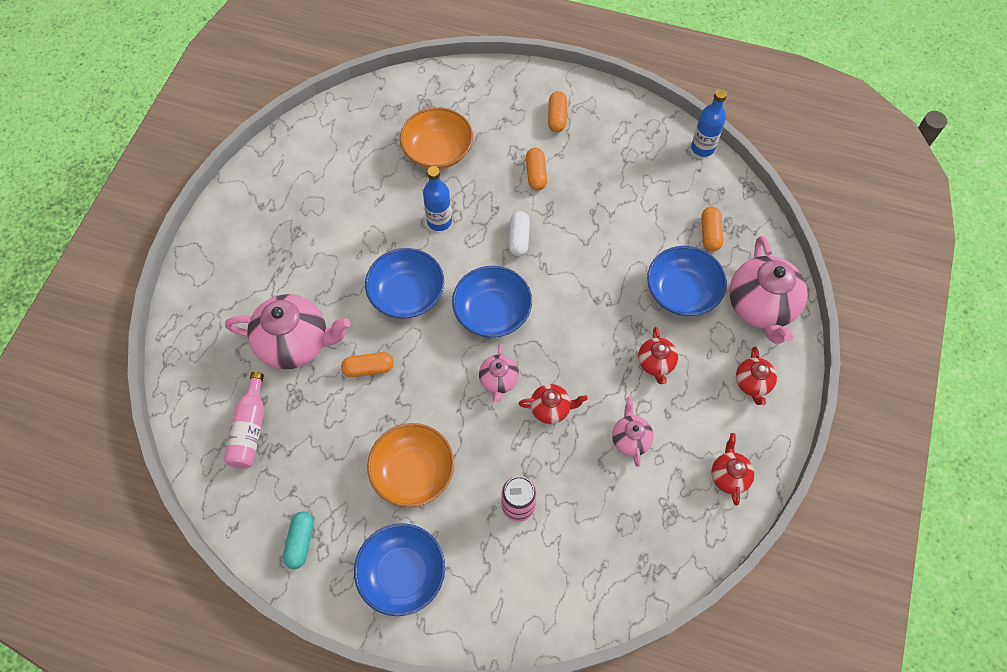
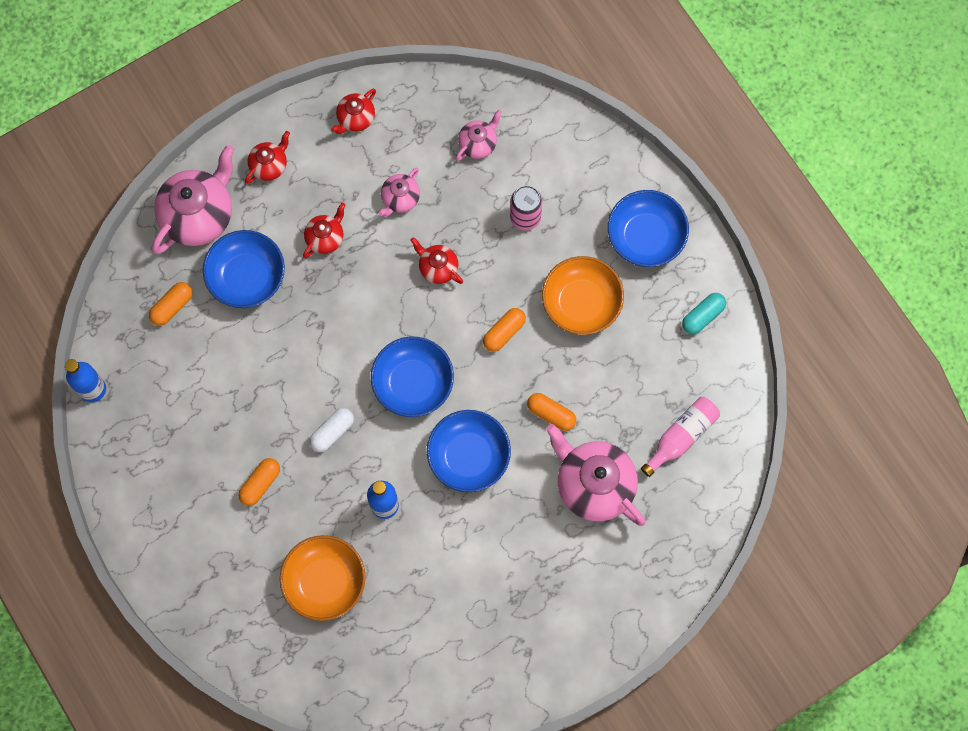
camera: 140 degrees left, 10 degrees up
(498, 380) = (458, 321): pink teapot -> pink teapot (478, 144)
(557, 117) = (186, 528): orange capsule -> orange capsule (504, 332)

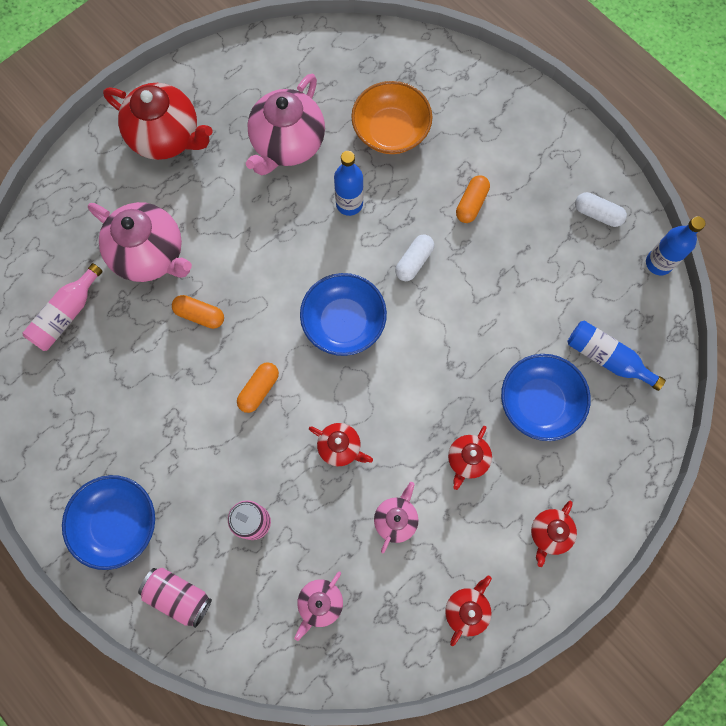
camera: 170 degrees right, 0 degrees up
(136, 450) = (597, 214): none -> white capsule
(172, 306) = (606, 358): orange capsule -> blue bottle
(199, 215) = (609, 461): pink teapot -> pink teapot (287, 144)
(469, 456) = (276, 261): blue bowl -> none
(563, 615) = (167, 137): none -> red teapot
(581, 303) = (181, 435): orange bowl -> none
(597, 169) = (179, 596): none -> pink can
(702, 316) = (50, 443): turquoise capsule -> none

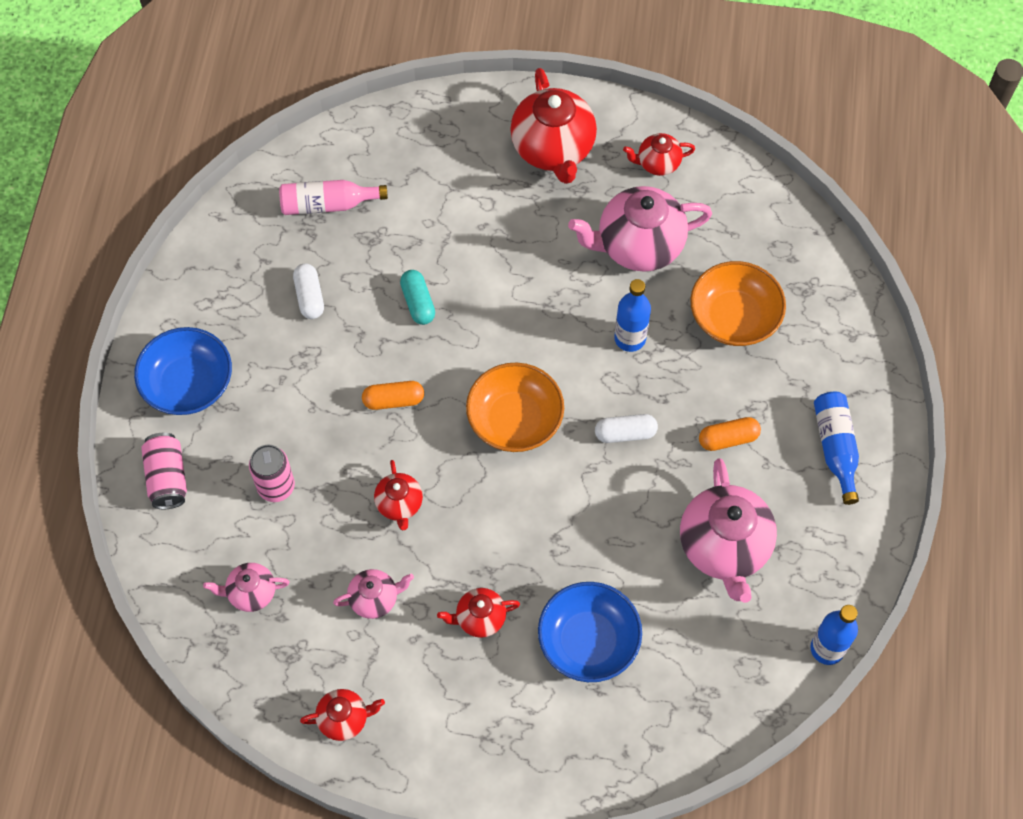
camera: 50 degrees right, 10 degrees down
(150, 255) = (436, 223): pink teapot -> pink teapot (724, 547)
(200, 315) = (418, 302): orange capsule -> turquoise capsule
(344, 322) = (515, 420): blue bowl -> orange bowl
(549, 533) = (472, 740): red teapot -> red teapot (657, 163)
(597, 214) = (824, 556): white capsule -> white capsule (309, 297)
(606, 358) = (686, 670): blue bottle -> blue bottle (835, 448)

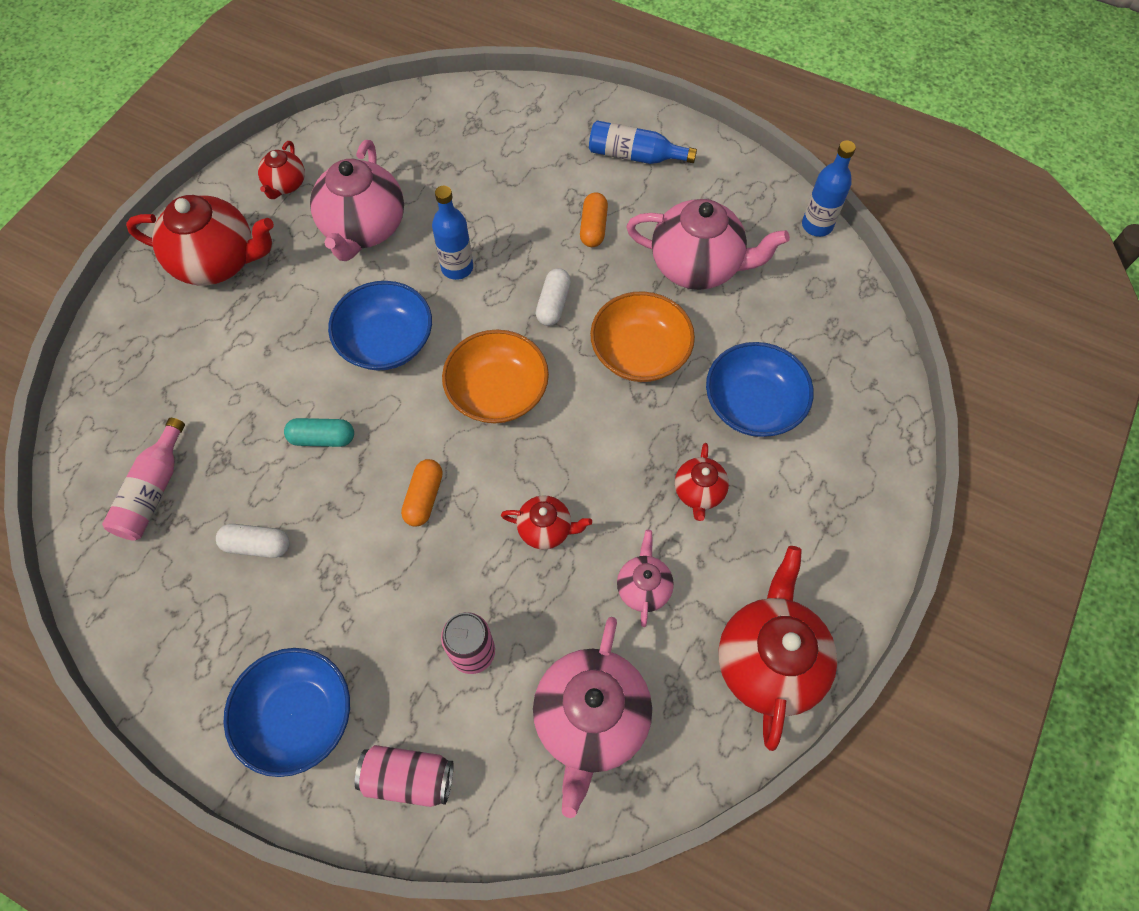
camera: 70 degrees left, 0 degrees up
(251, 593) = (590, 720): pink teapot -> pink teapot, size x1.94
(344, 719) = (768, 661): red teapot -> red teapot, size x1.94
(528, 312) = (386, 341): none -> blue bowl
(734, 317) = (476, 182): orange bowl -> orange bowl (640, 353)

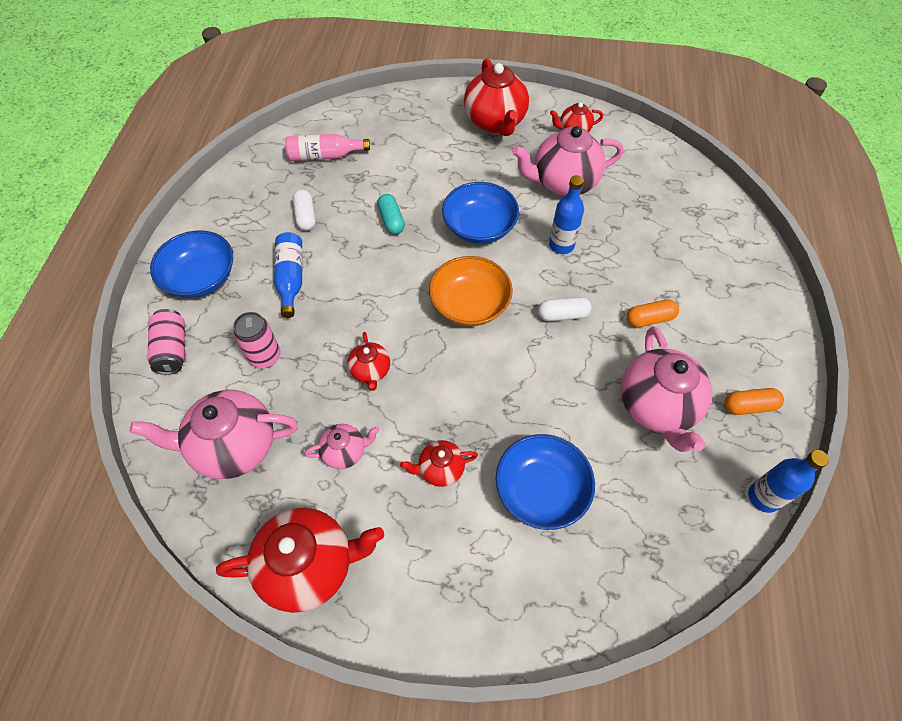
camera: 70 degrees right, 5 degrees down
(424, 497) = (369, 290): orange capsule -> orange capsule (749, 406)
(634, 155) = (741, 326): blue bottle -> blue bottle (291, 278)
(640, 353) = (549, 388): orange bowl -> none

